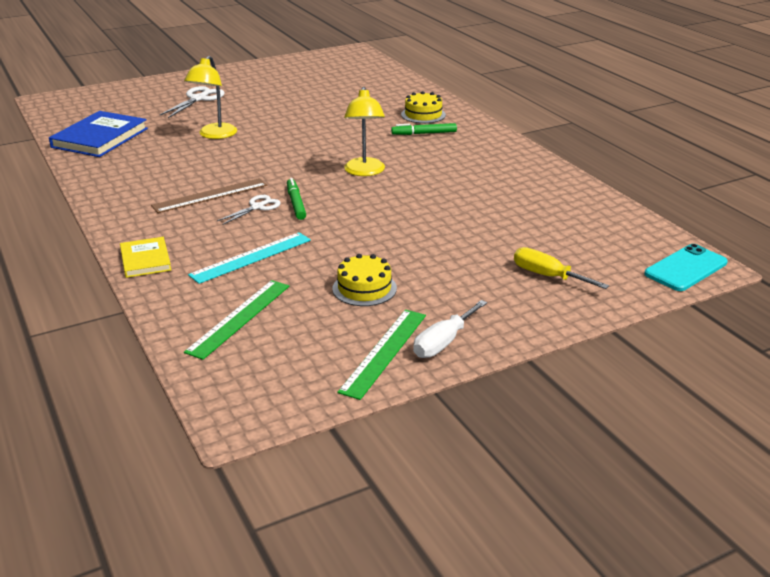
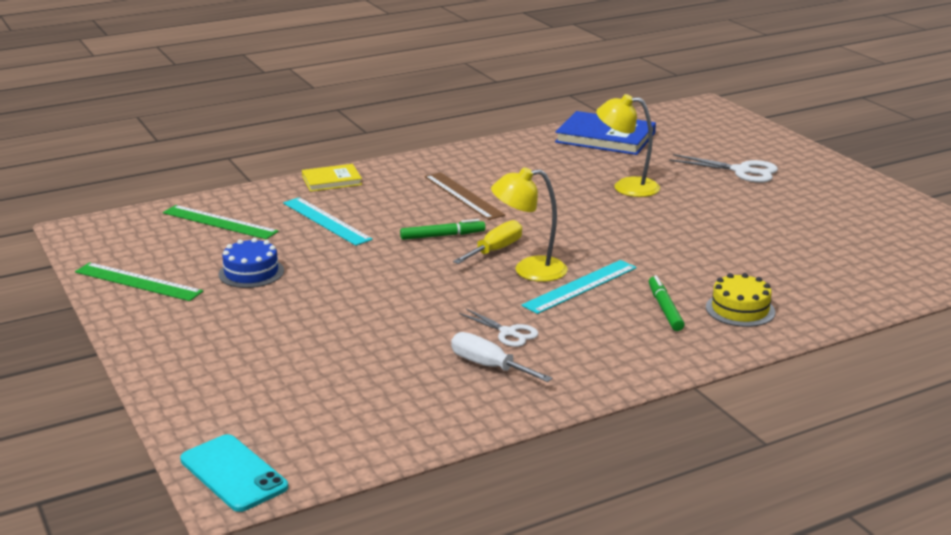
camera: 90 degrees right, 5 degrees down
(257, 207) = (434, 218): white scissors -> white scissors (508, 333)
(364, 288) = (251, 272): yellow cake -> blue cake
(391, 156) = (580, 286): none -> turquoise ruler
(443, 342) = (140, 308): white screwdriver -> white screwdriver (489, 366)
(547, 276) = (244, 372): yellow screwdriver -> yellow screwdriver (495, 250)

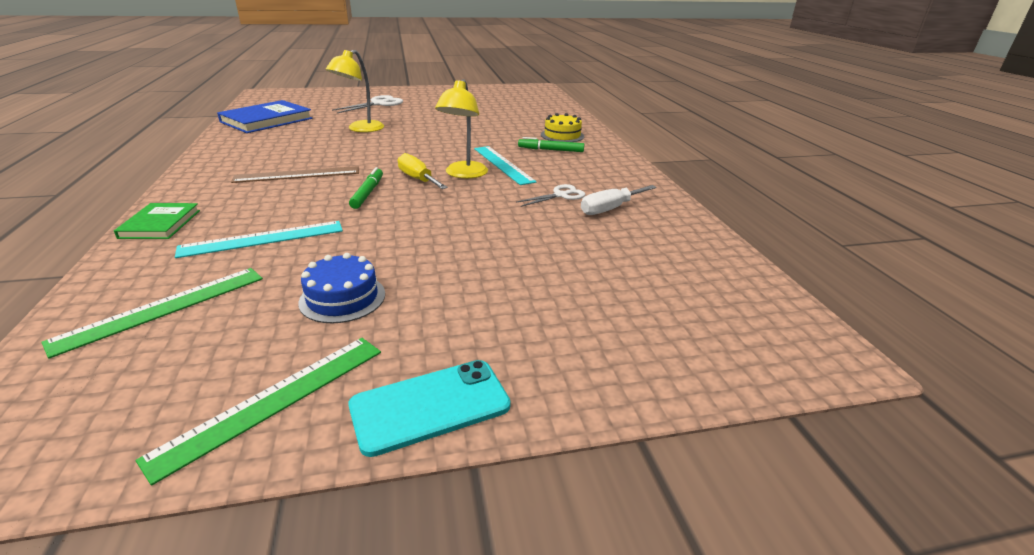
camera: 75 degrees left, 5 degrees up
(233, 473) = (797, 351): turquoise phone -> turquoise phone (430, 406)
(332, 180) = (160, 224): yellow book -> green book

